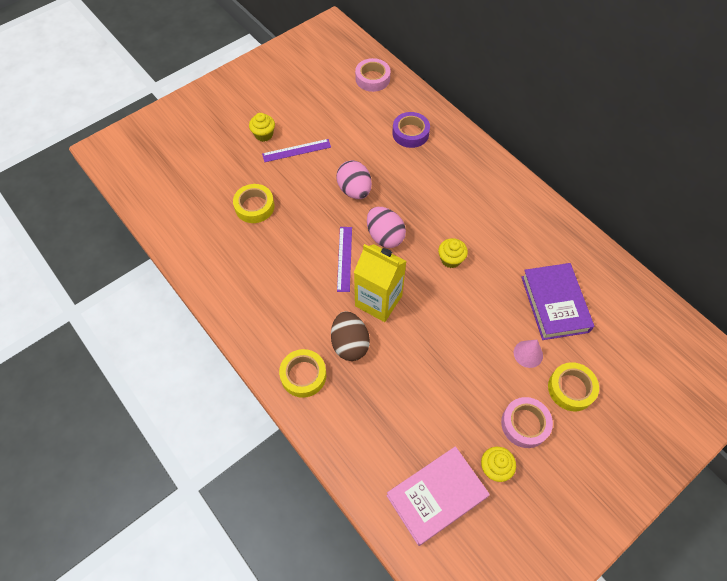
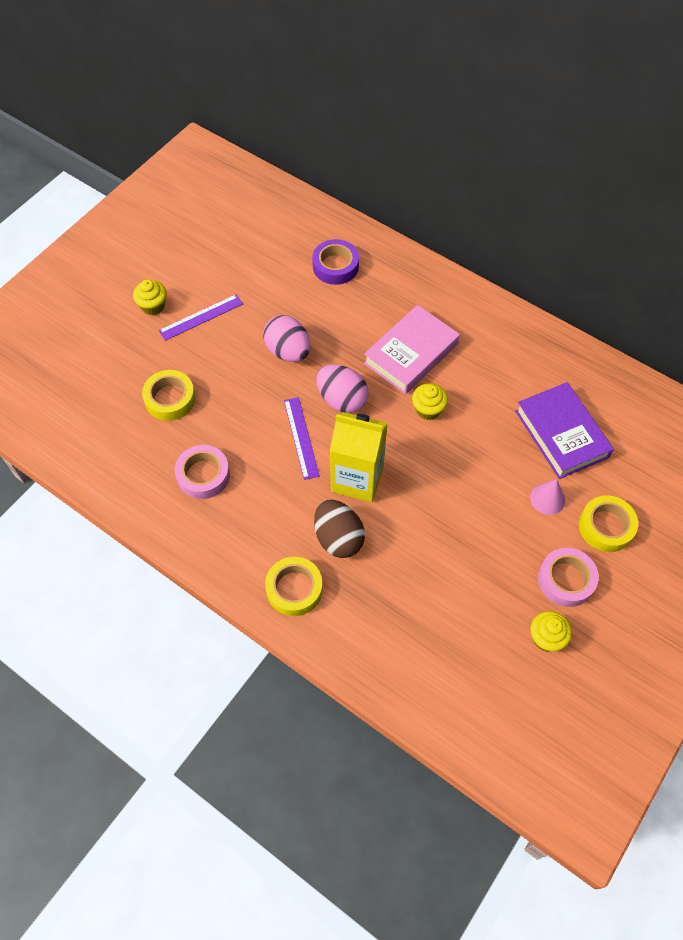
camera: 15 degrees left, 0 degrees up
(372, 79) = (268, 207): pink tape -> pink tape (203, 475)
(436, 496) = (490, 687): pink book -> pink book (411, 354)

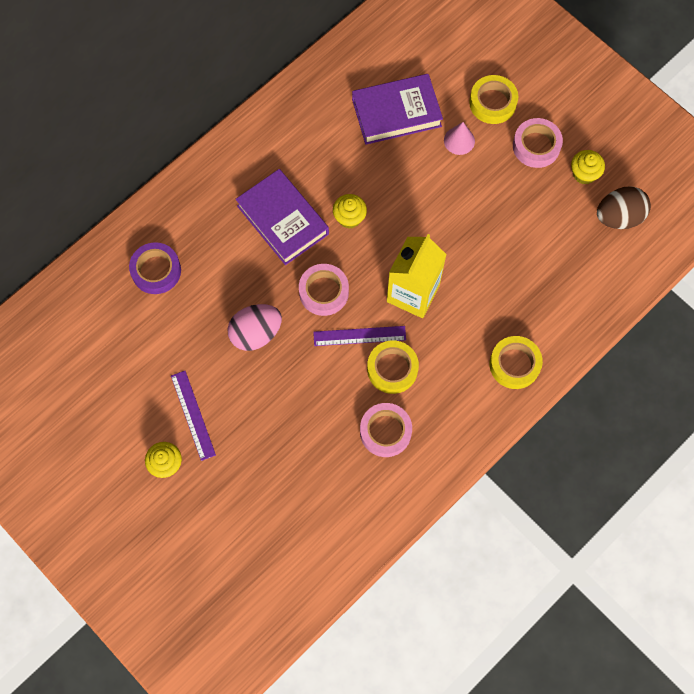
camera: 80 degrees left, 10 degrees up
(170, 399) = (291, 456): yellow tape -> yellow tape (392, 369)
(338, 538) = (470, 319): brown egg -> brown egg (619, 217)
(342, 400) = (324, 292): pink egg -> pink tape
(411, 354) = (283, 220): pink book -> purple book

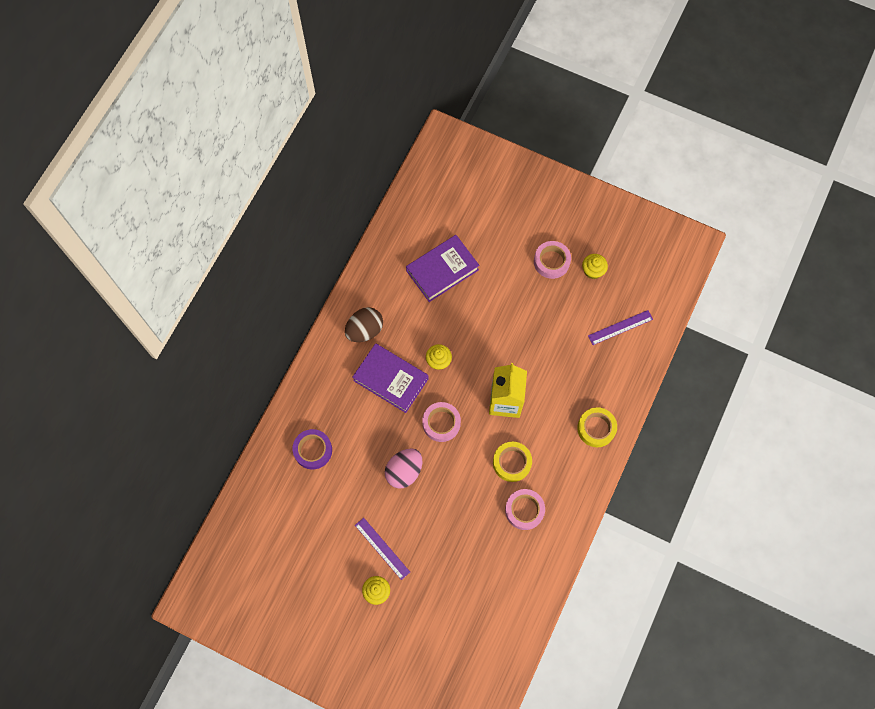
camera: 20 degrees left, 0 degrees up
(359, 336) = (479, 446): purple ruler -> purple ruler (620, 327)
(459, 140) = (495, 276): pink cone -> none
(492, 103) = (508, 239): yellow tape -> none
(619, 217) = (628, 294): brown egg -> brown egg (365, 330)

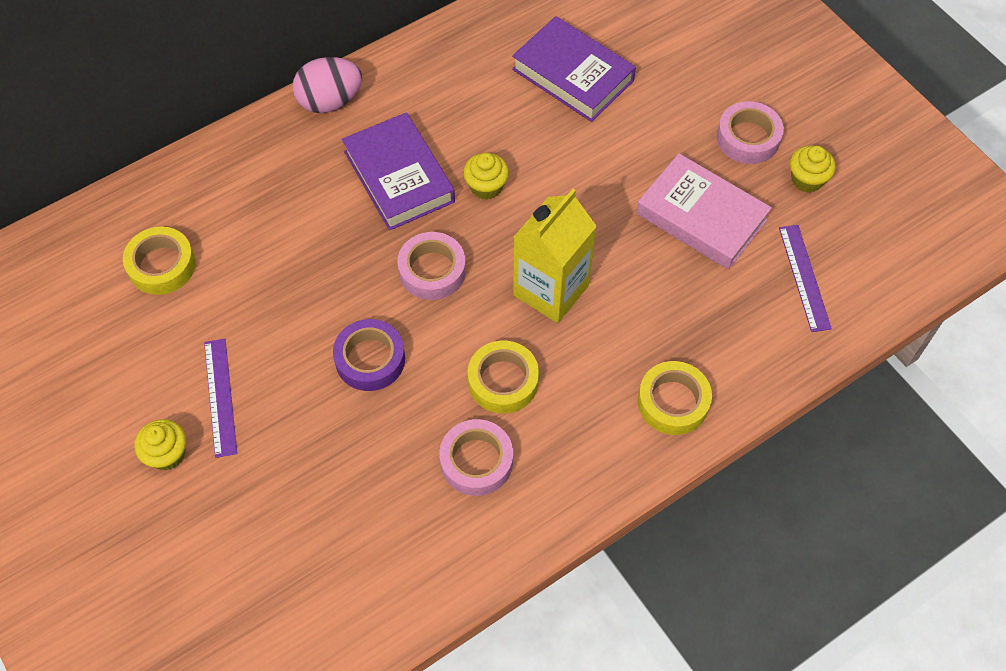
camera: 30 degrees right, 10 degrees down
(303, 496) = (162, 265): none -> yellow tape
(313, 450) = (221, 212): purple tape -> purple tape (370, 359)
(365, 330) = (407, 97): brown egg -> none
(404, 471) = (330, 308): pink egg -> pink egg (330, 101)
(442, 270) = (573, 75): purple book -> purple book turned 45 degrees clockwise
(554, 320) = (701, 217): none -> pink book
(620, 327) = (804, 277): purple ruler -> purple ruler turned 75 degrees clockwise

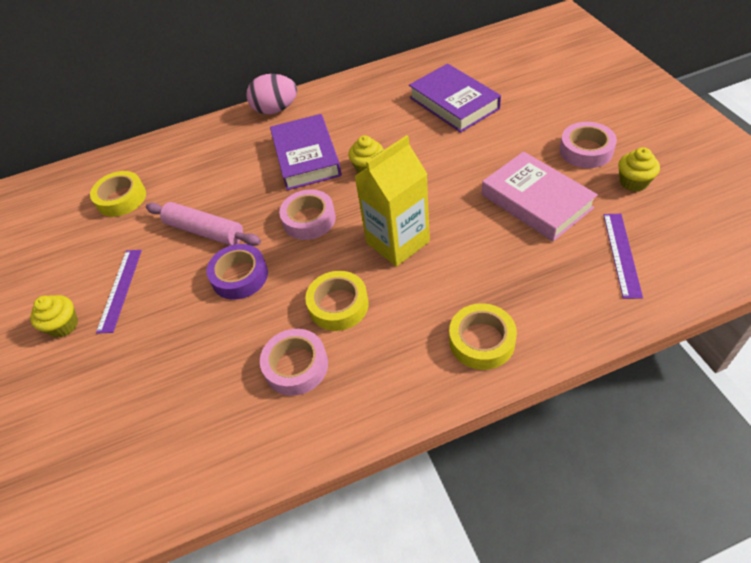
camera: 20 degrees right, 10 degrees down
(300, 302) = (205, 231): none -> pink rolling pin

